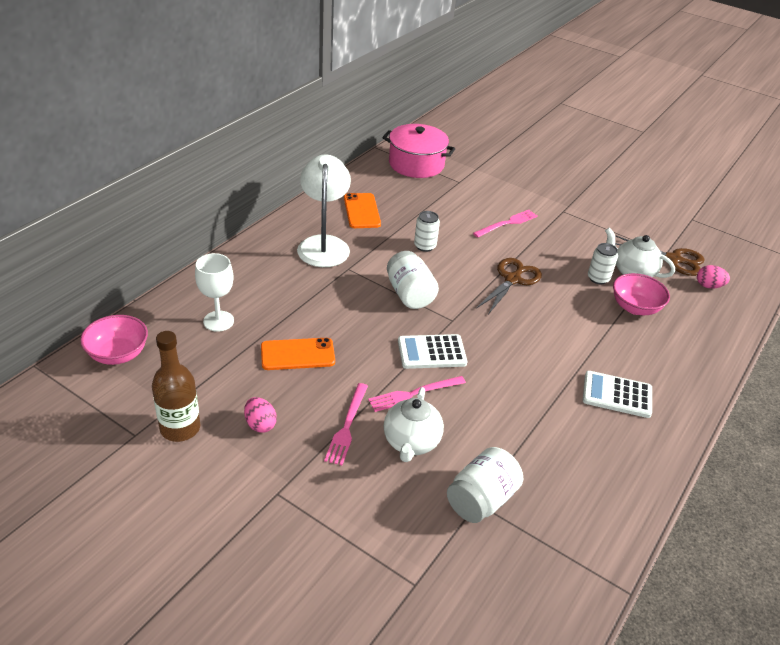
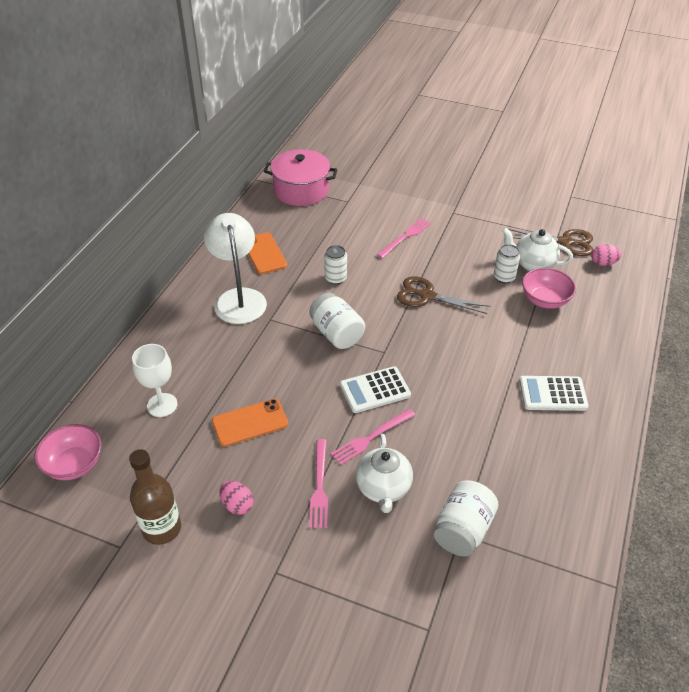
camera: 10 degrees left, 5 degrees up
(512, 279) = (427, 296): brown scissors -> brown scissors turned 90 degrees counterclockwise

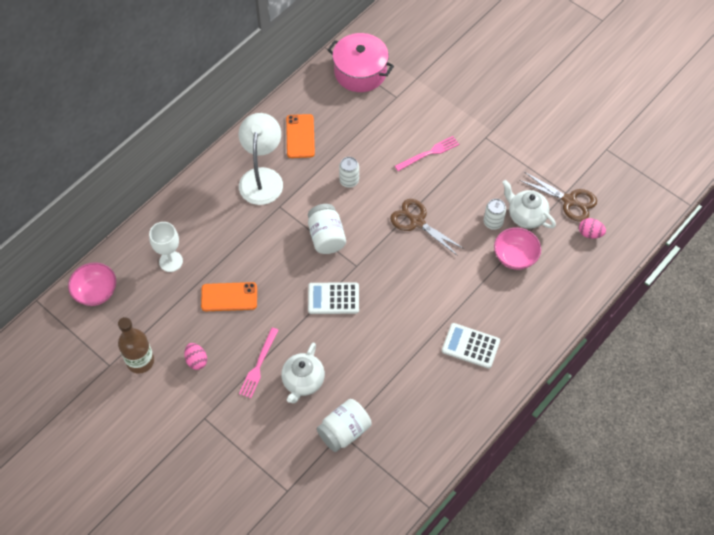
camera: 20 degrees right, 15 degrees up
(371, 437) = (312, 338): pink fork -> none

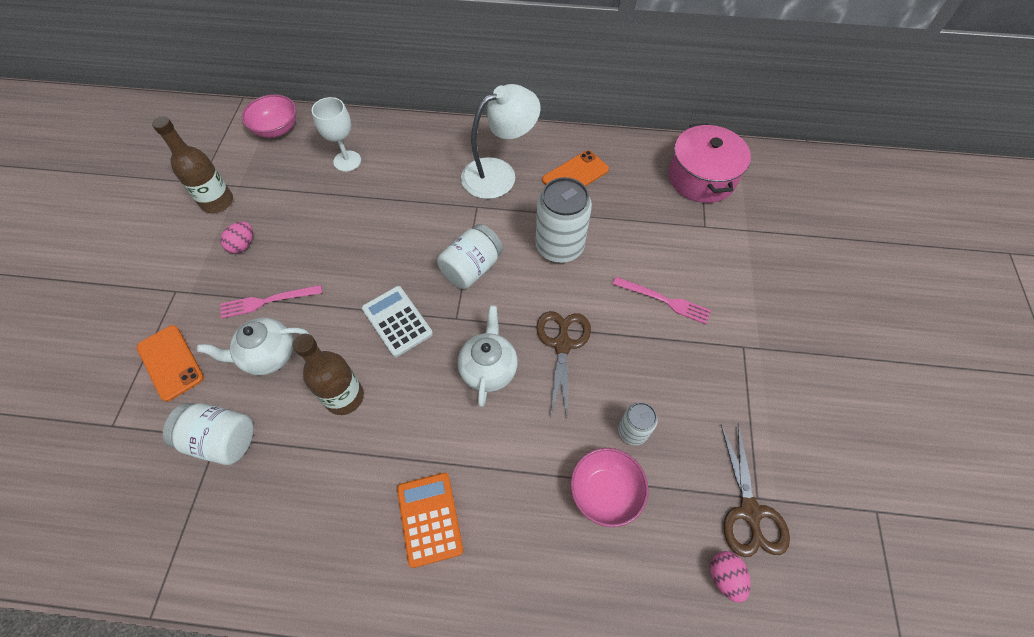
camera: 55 degrees right, 0 degrees up
(229, 297) = (336, 228): orange phone -> orange phone (170, 362)
(349, 181) = (559, 247): white can -> white can, size x1.89
(365, 353) = (344, 397): none -> brown bottle
(470, 346) = (430, 519): white calculator -> orange calculator
(526, 216) = (676, 467): white teapot -> white teapot (488, 369)

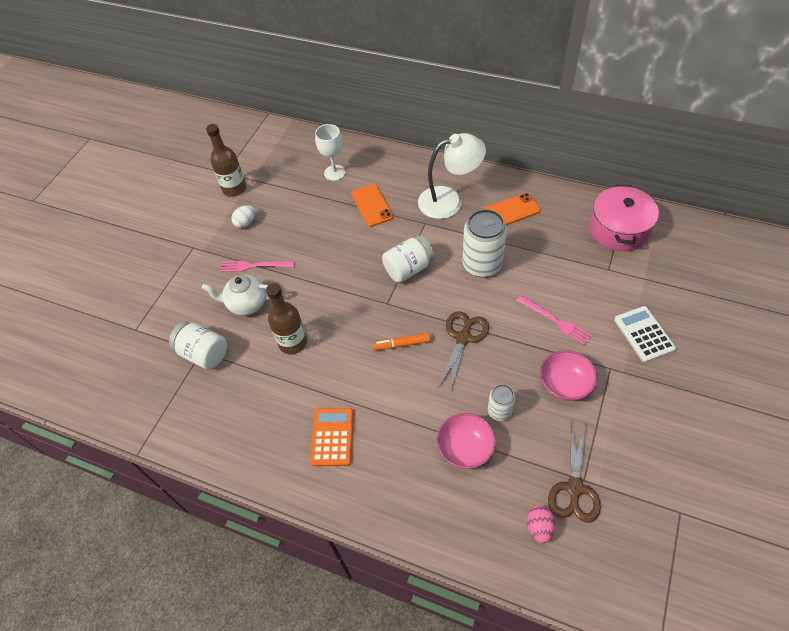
camera: 20 degrees right, 5 degrees down
(170, 362) = (180, 295): orange phone -> orange phone (372, 205)
(243, 245) = (246, 223): pink egg -> white egg
(277, 129) = (288, 141): pink bowl -> pink bowl (564, 384)
(397, 321) = (343, 297): white calculator -> white calculator (644, 334)
(488, 369) = (402, 344): white teapot -> orange marker

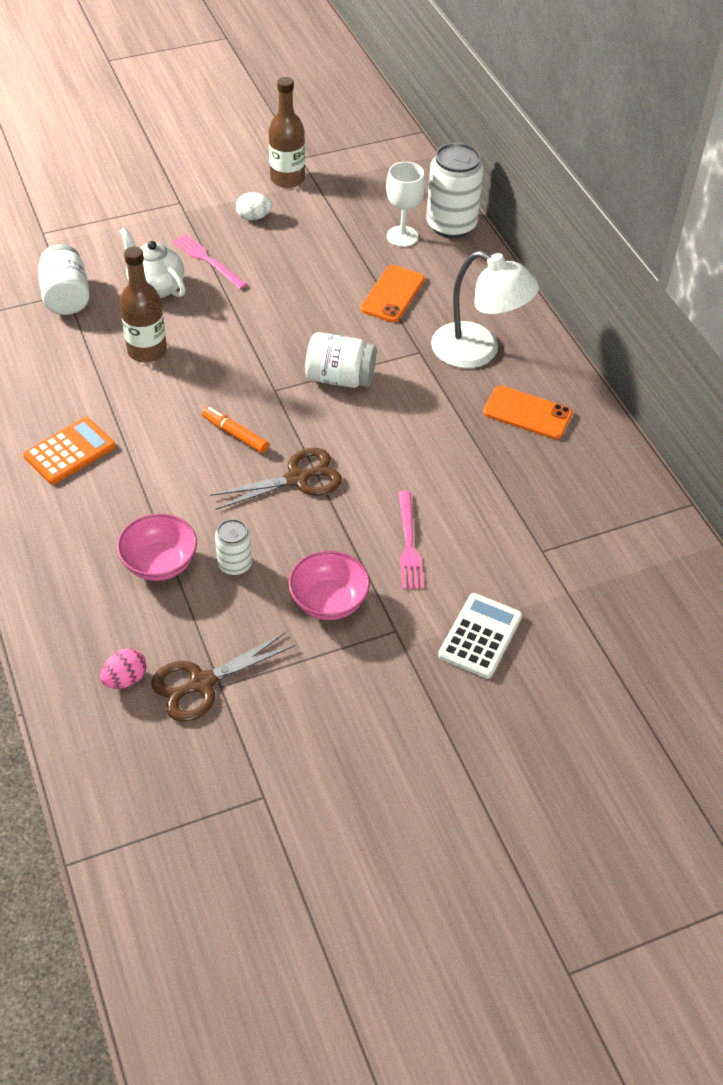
camera: 40 degrees right, 5 degrees down
(482, 265) = (416, 434): white can -> white can (451, 225)
(618, 230) = (617, 527): pink pot -> none

